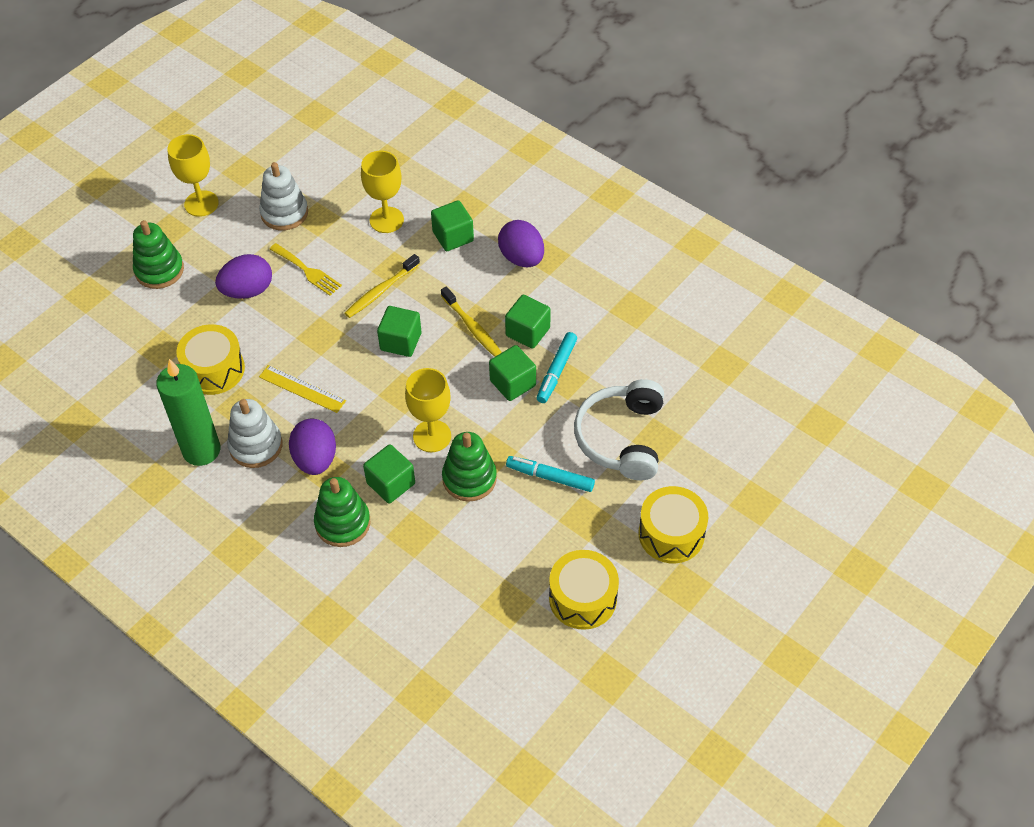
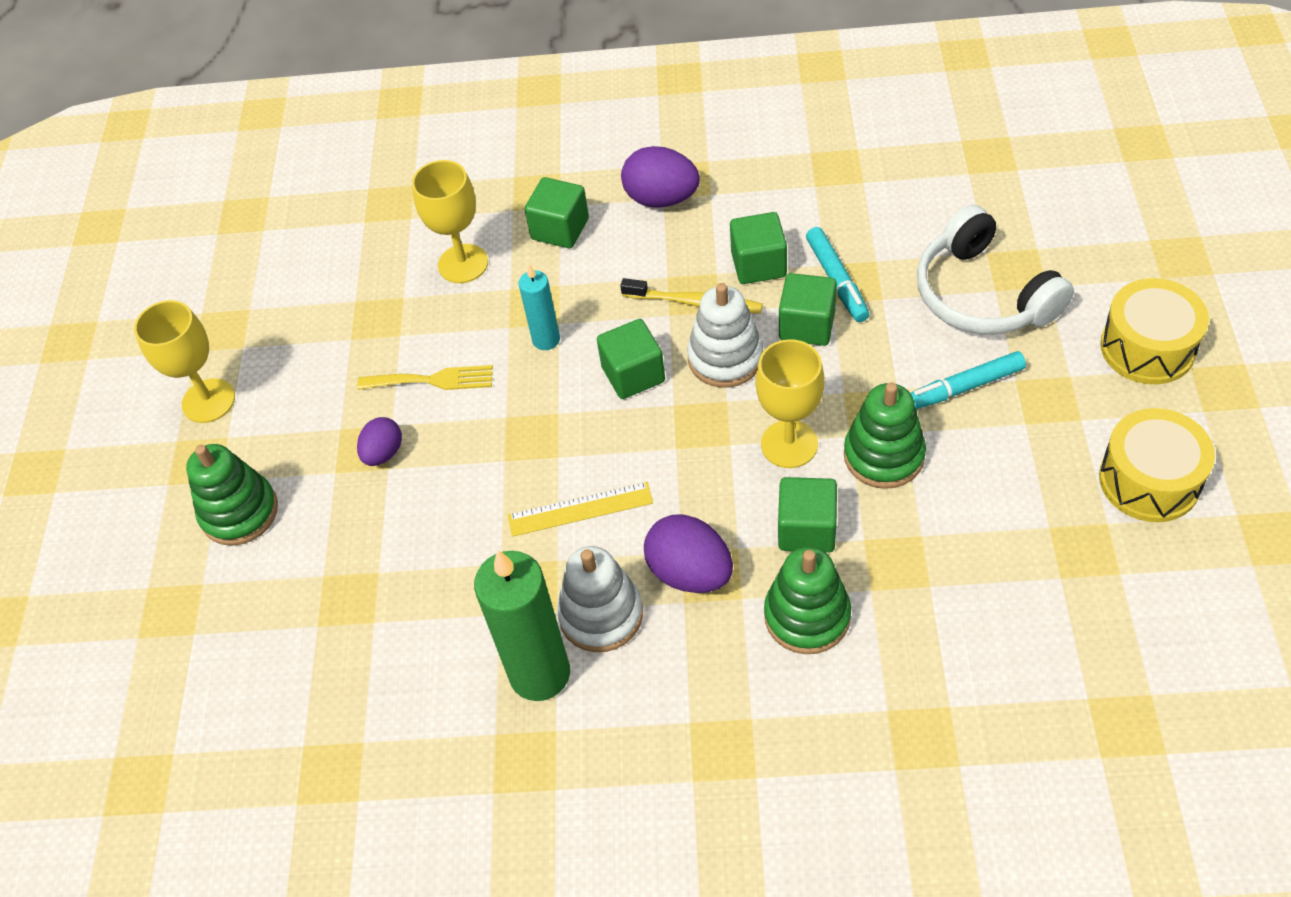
camera: 35 degrees left, 0 degrees up
(214, 370) = (445, 570): yellow drum -> none
(248, 291) = (383, 453): purple egg -> purple egg, size x0.61
(284, 213) = (329, 339): white stacking toy -> white stacking toy (725, 358)
(381, 291) = (546, 340): yellow toothbrush -> turquoise candle

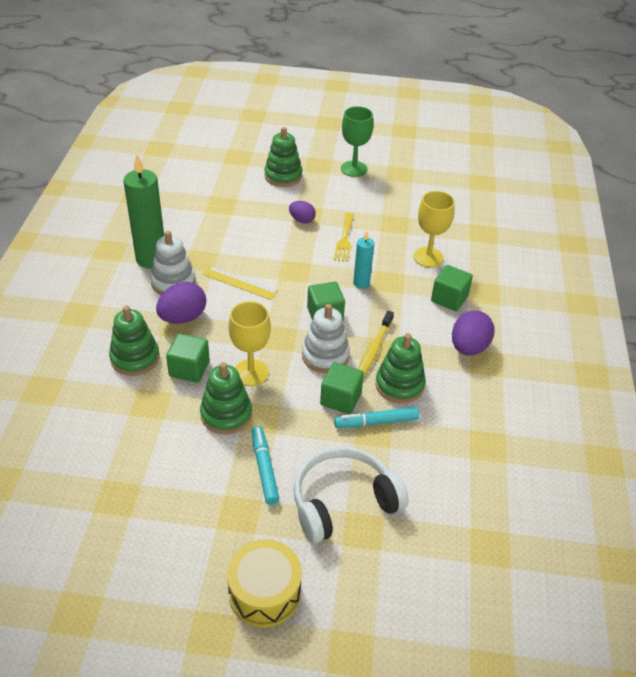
camera: 90 degrees right, 10 degrees down
(208, 401) = (354, 169): yellow goblet -> green goblet
(580, 509) = (240, 283): yellow ruler -> yellow ruler turned 60 degrees counterclockwise
(758, 264) = (399, 385): green cube -> green stacking toy
(1149, 480) = (152, 552): yellow drum -> none

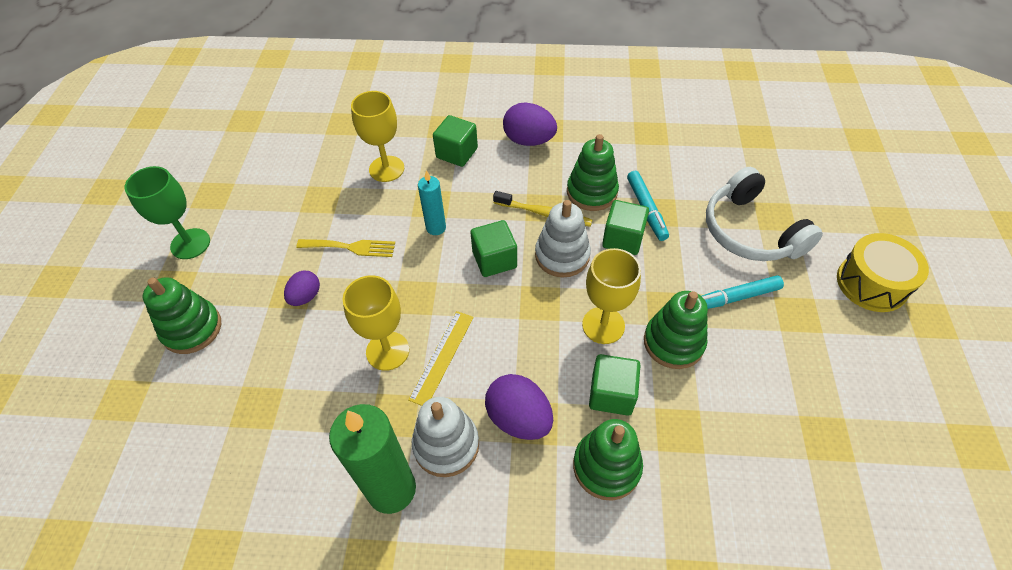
camera: 90 degrees left, 10 degrees up
(250, 257) = (387, 351): none -> yellow goblet

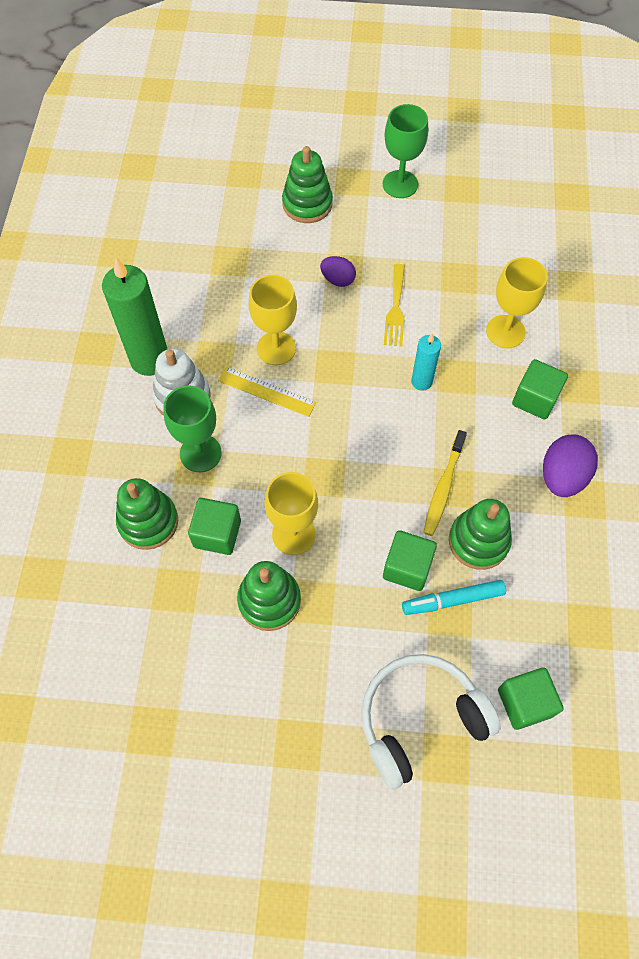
camera: 90 degrees right, 10 degrees up
(494, 260) = (379, 436): green cube -> green cube (524, 702)
(519, 418) = (200, 453): purple egg -> green goblet
(562, 255) = (383, 502): white stacking toy -> none
(734, 297) = (322, 677): turquoise marker -> none
(871, 283) = (337, 851): yellow drum -> none

